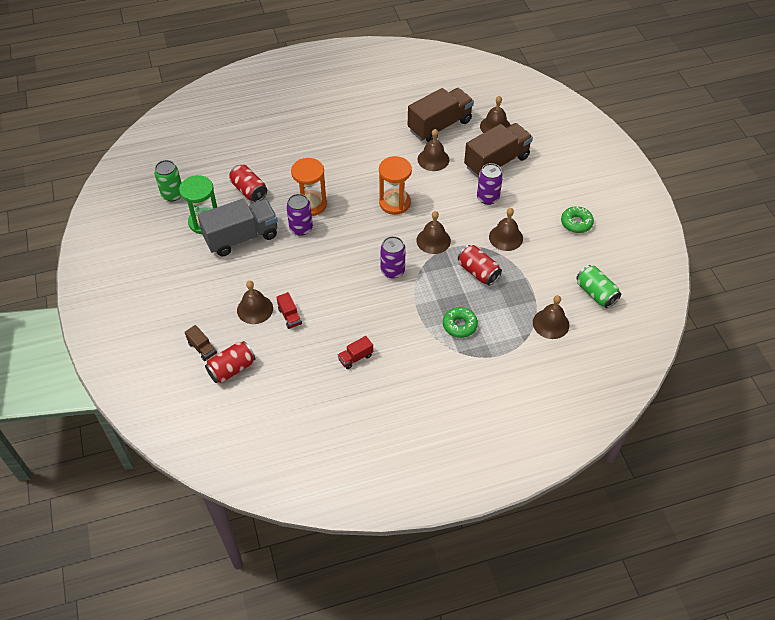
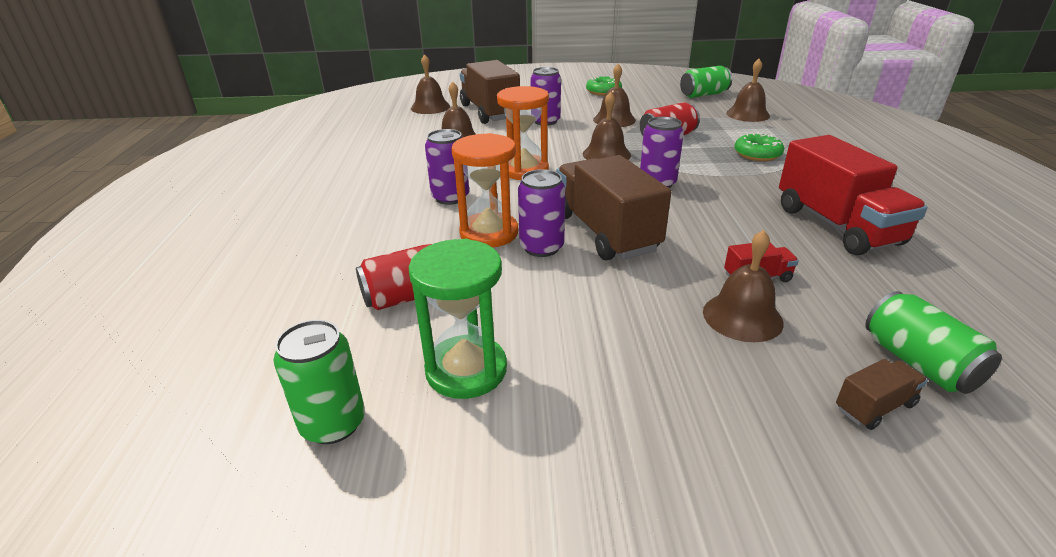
camera: 75 degrees left, 20 degrees down
(232, 369) = (918, 363): red can -> green can
(241, 237) = (538, 317): grey truck -> none
(347, 178) = (450, 197): none -> purple can
(355, 357) = (836, 226): red truck -> red truck, size x2.30
(439, 126) = (399, 132): brown truck -> brown truck (605, 232)

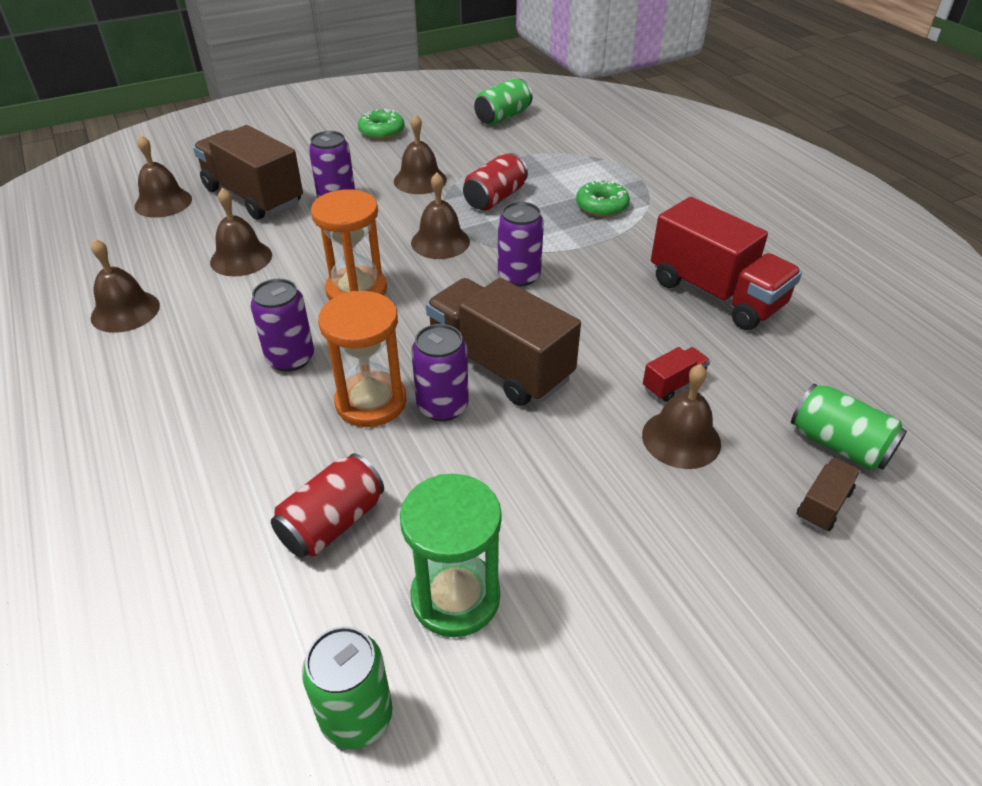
camera: 25 degrees left, 10 degrees up
(747, 114) = (565, 142): brown bell -> brown bell (125, 311)

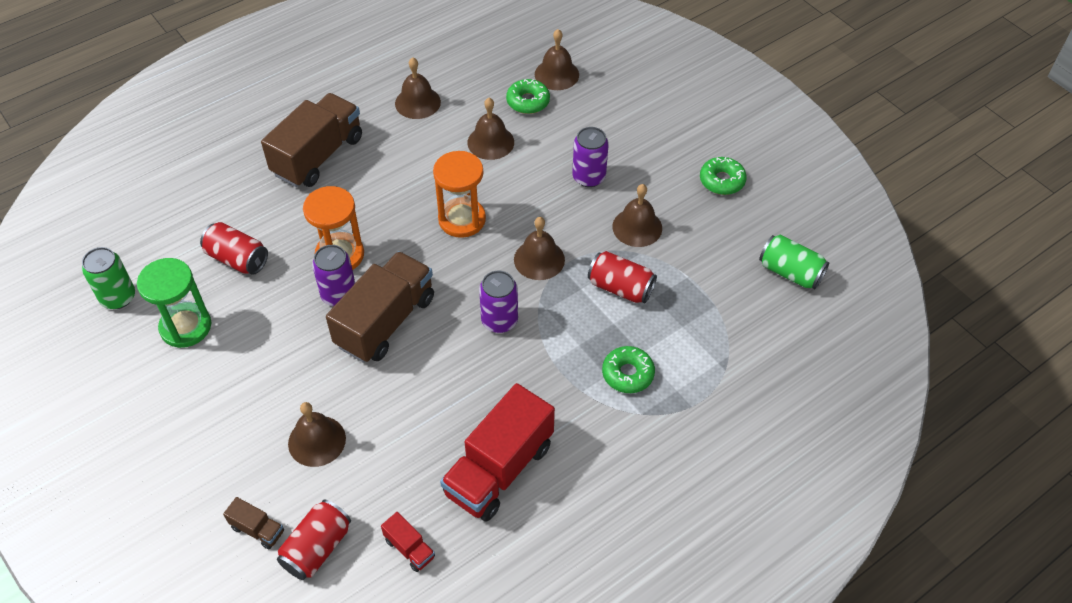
camera: 80 degrees right, 10 degrees up
(192, 226) = (528, 101): none -> green donut
(253, 196) = (579, 124): brown truck -> brown truck (318, 156)
(290, 358) = (379, 202): purple can -> none
(673, 384) = (375, 436): red truck -> red truck (409, 548)
(838, 444) = (317, 548): green can -> red can

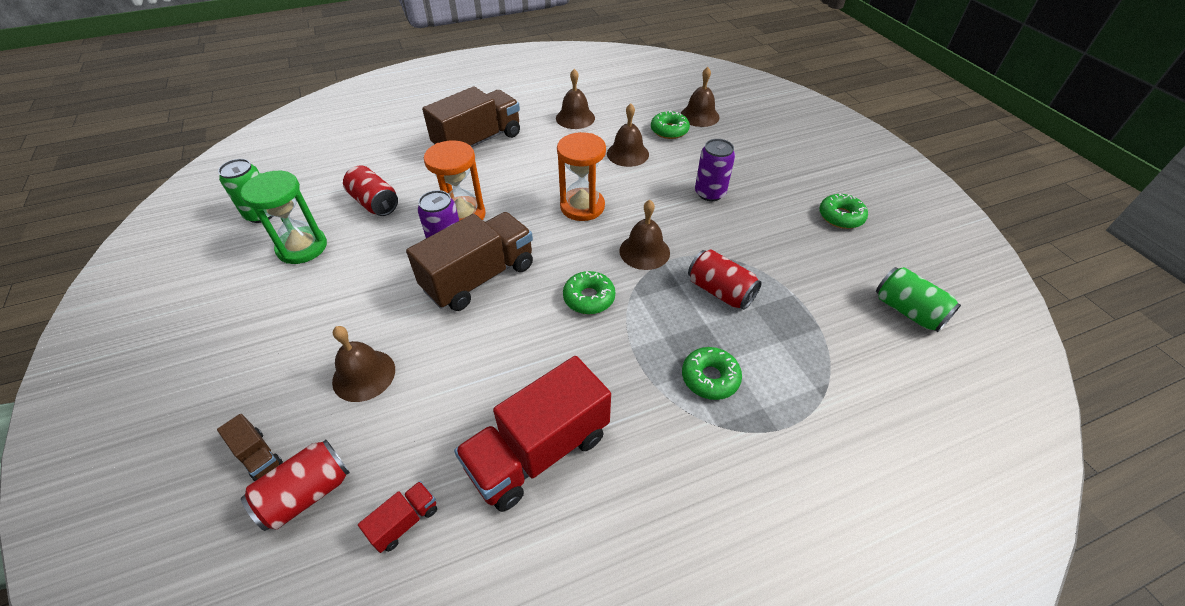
camera: 15 degrees right, 5 degrees down
(409, 548) = (405, 522): red truck -> red truck turned 105 degrees counterclockwise
(499, 320) = (589, 298): purple can -> green donut
(637, 227) = (748, 241): brown bell -> none

